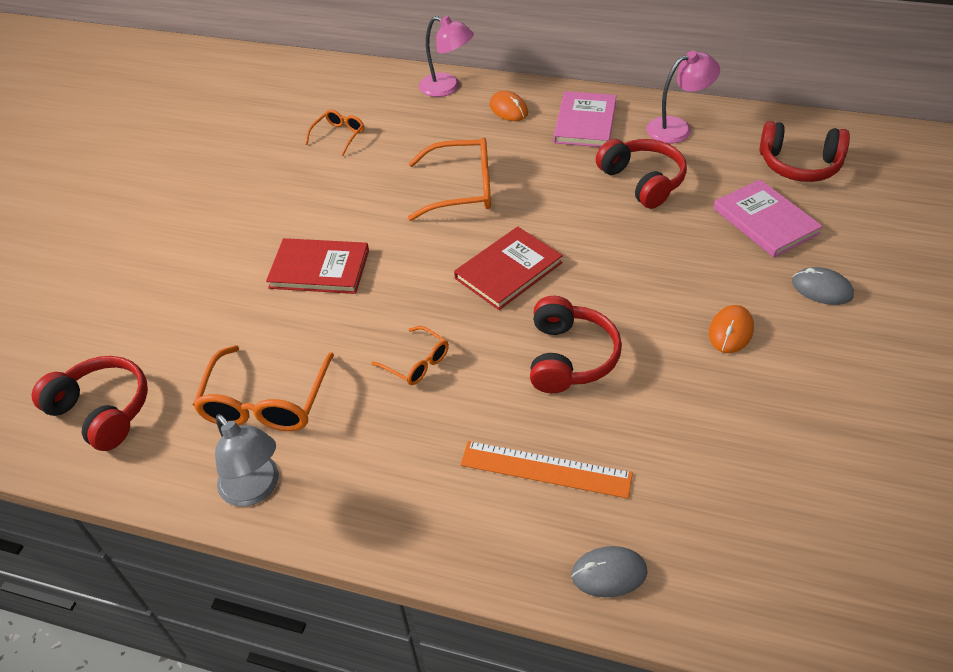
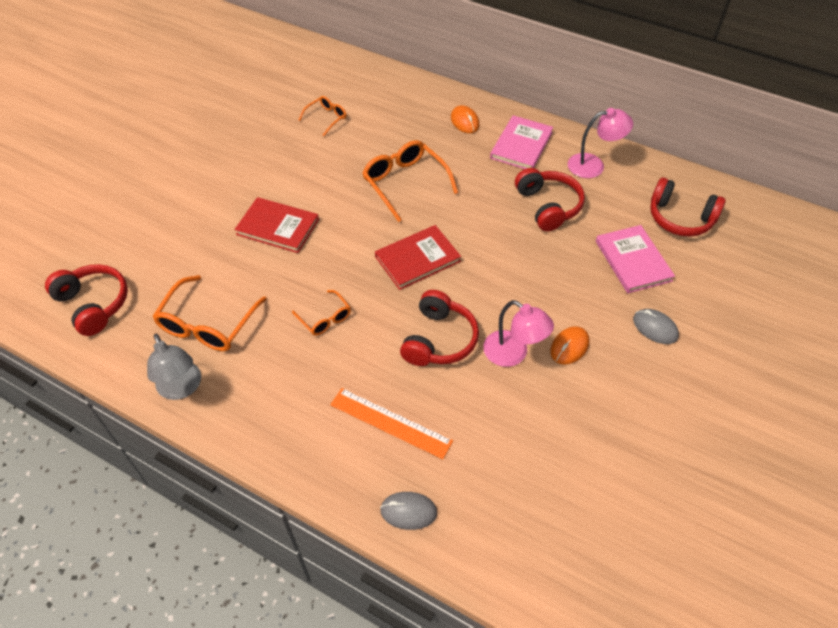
camera: 10 degrees right, 5 degrees up
(447, 88) = (423, 93): pink lamp -> pink lamp (513, 354)
(461, 189) = (405, 183): orange glasses -> orange glasses turned 135 degrees counterclockwise

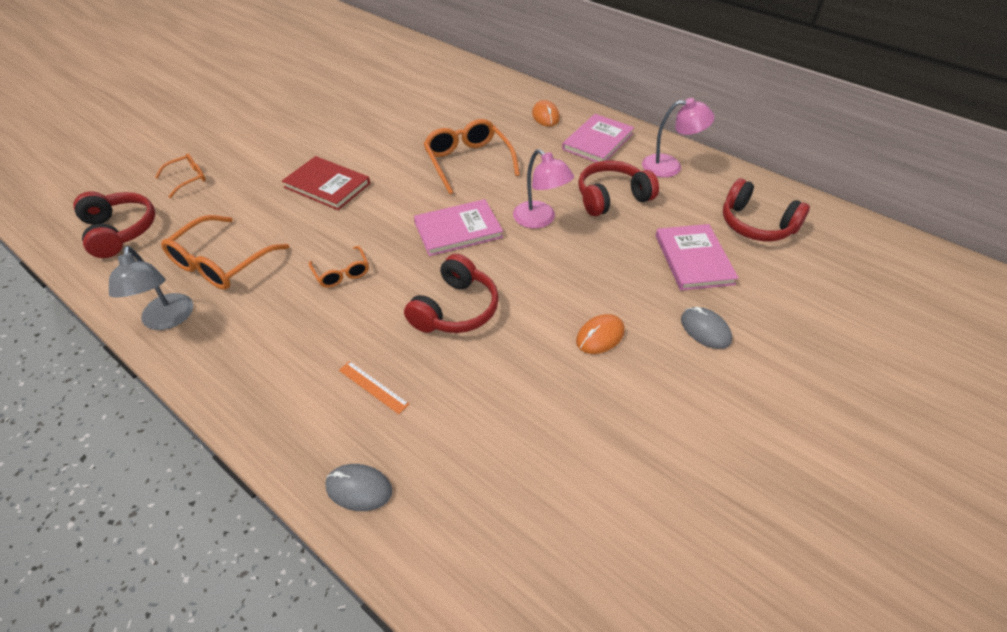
camera: 10 degrees right, 5 degrees down
(326, 118) = (410, 101): orange glasses -> orange glasses (187, 179)
(390, 422) = (373, 387): orange ruler -> orange ruler, size x0.58
(417, 259) = (458, 230): red book -> pink book
(513, 354) = (533, 335): pink lamp -> pink lamp (540, 220)
(548, 206) = (612, 197): red headphones -> red headphones turned 105 degrees counterclockwise

